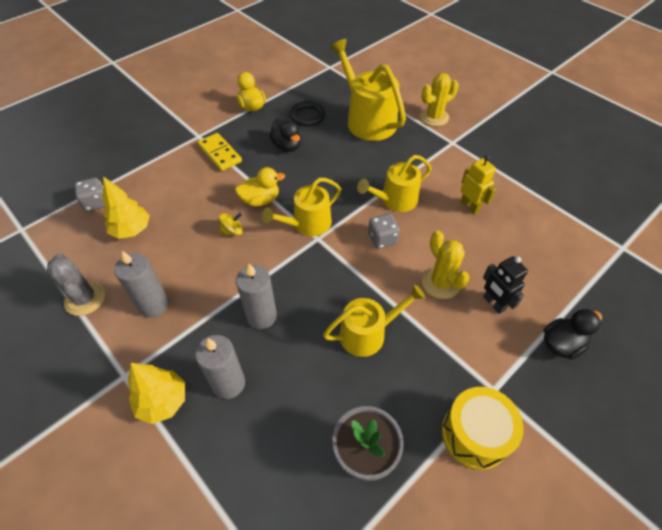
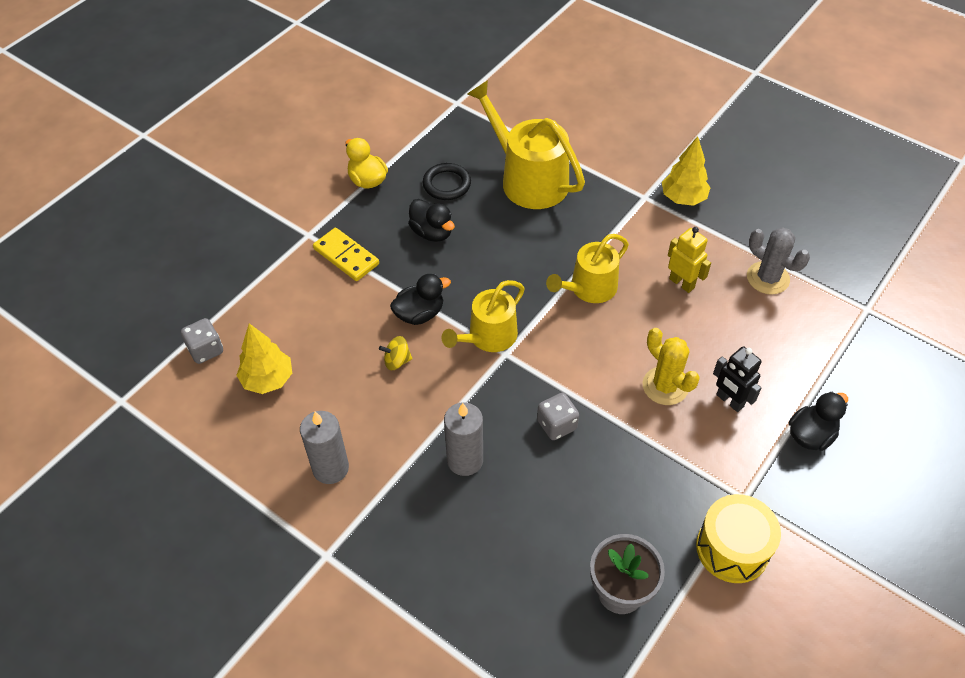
camera: 10 degrees left, 0 degrees up
(85, 299) = (243, 475): grey cactus -> grey cactus (767, 278)
(163, 401) = (381, 575): yellow tree -> yellow tree (683, 198)
(228, 383) = (450, 542): grey candle -> none
(232, 231) = (397, 361): yellow spinning top -> yellow spinning top turned 150 degrees counterclockwise
(260, 200) = (419, 314): yellow duck -> black duck
(368, 333) = (593, 459): yellow watering can -> none
(382, 239) = (584, 342): grey dice -> grey dice (557, 425)
(434, 117) = (614, 163): yellow cactus -> none

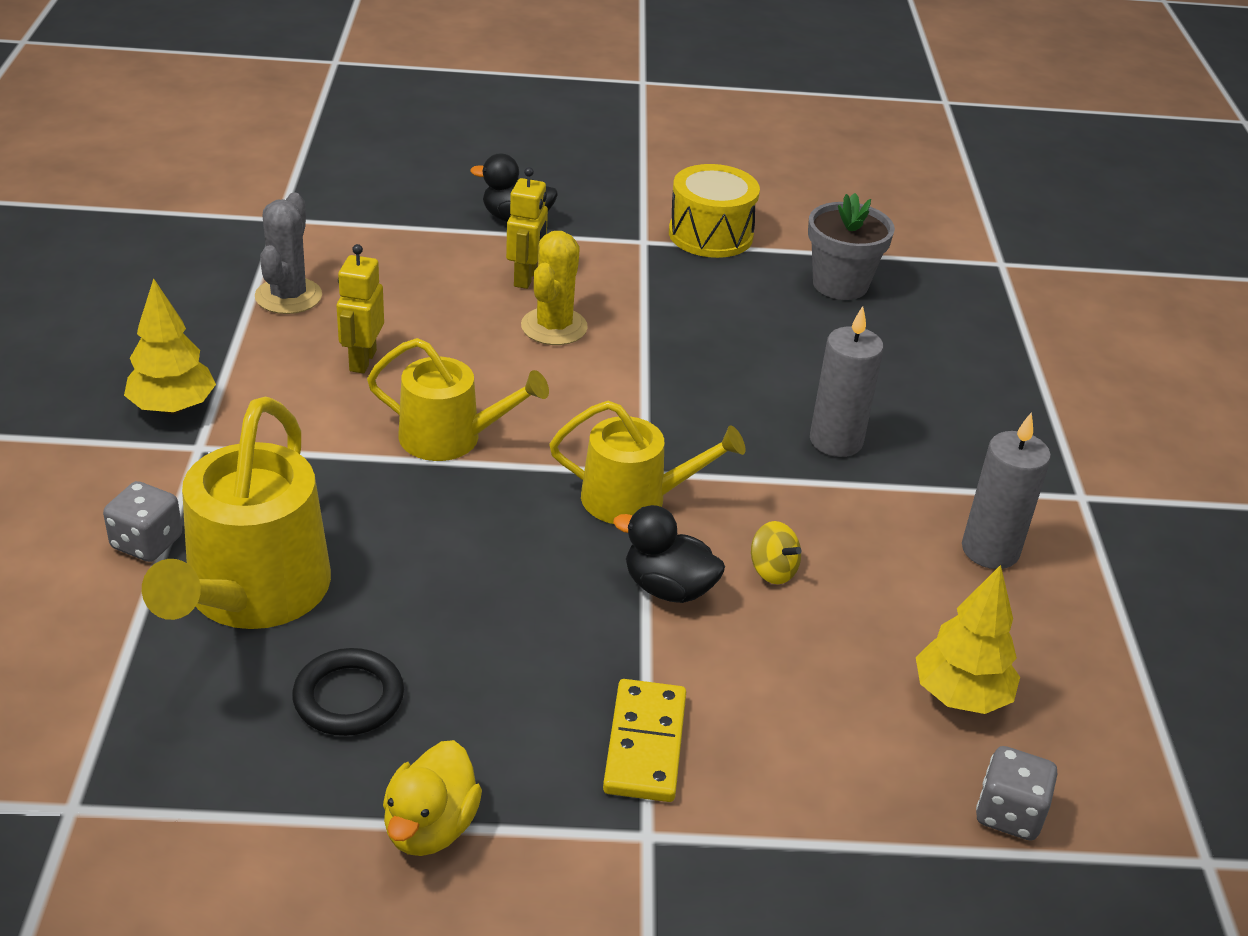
camera: 130 degrees left, 15 degrees down
(432, 232) = (488, 657): black duck -> none
(557, 425) = (703, 388): grey dice -> grey dice (147, 543)
(729, 401) = (526, 278): black robot -> yellow robot

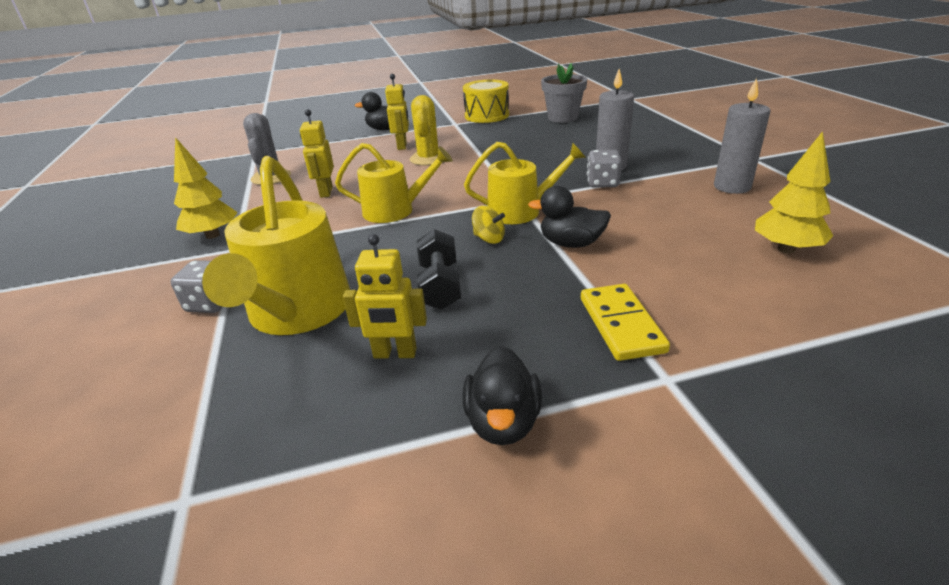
camera: 10 degrees left, 5 degrees down
(348, 697) = (395, 354): black ring -> yellow robot
(430, 827) = (503, 422): yellow duck -> black duck
(449, 608) = (439, 286): none -> black dumbbell
(772, 570) = (624, 222): yellow spinning top -> yellow spinning top (489, 239)
(1009, 814) = (881, 298): grey dice -> grey dice (602, 183)

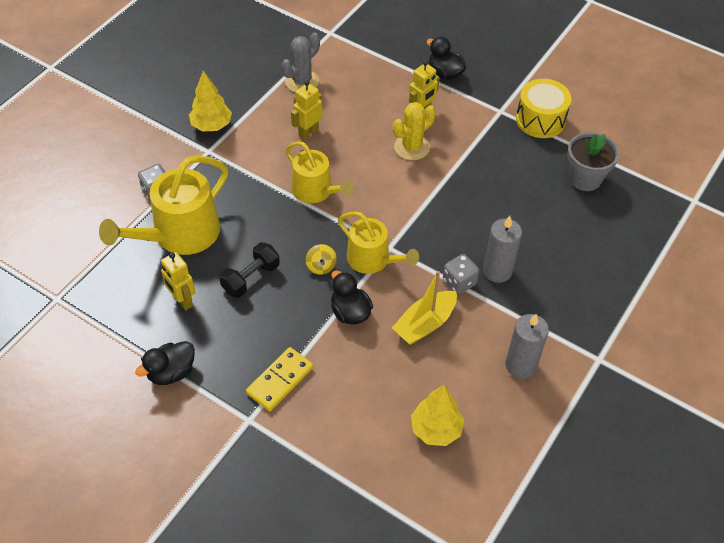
camera: 45 degrees right, 20 degrees up
(634, 212) = (425, 324): none -> yellow boat

